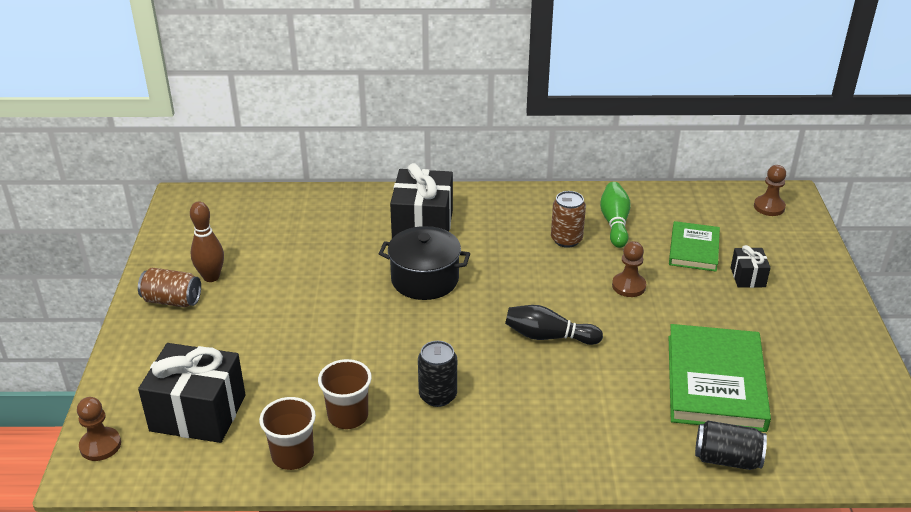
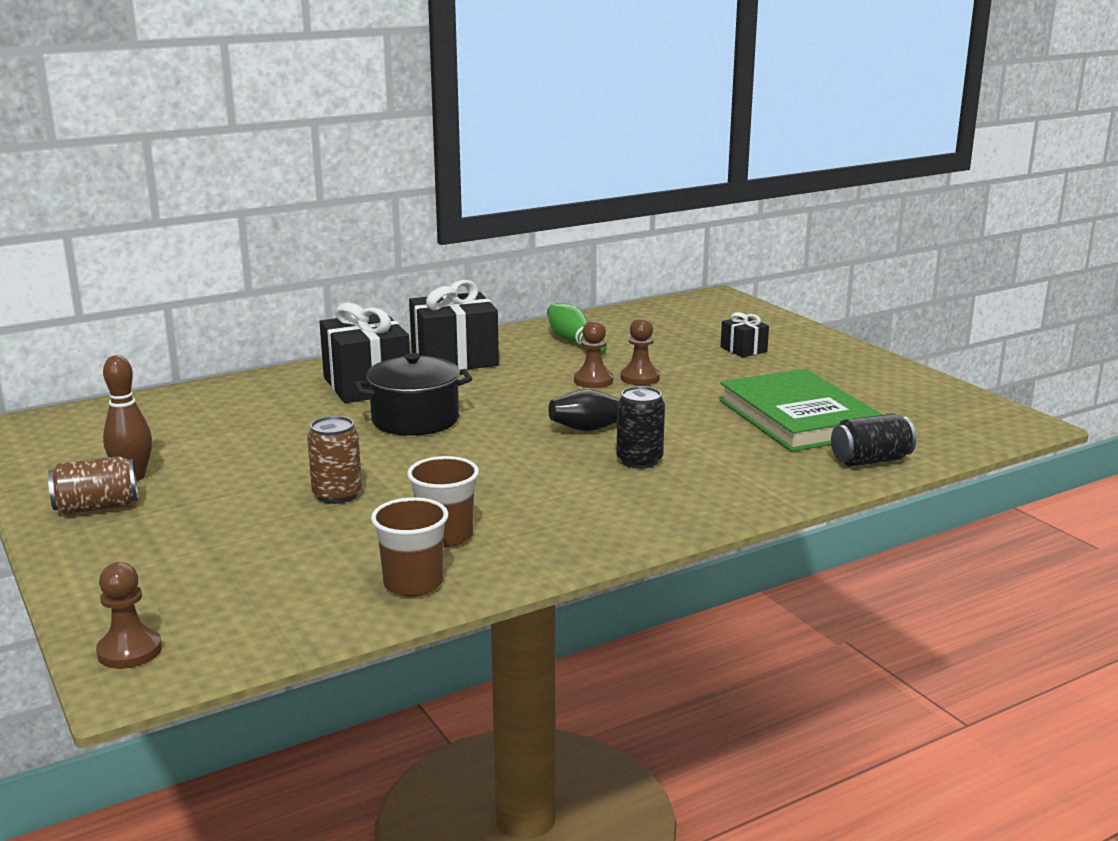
camera: 30 degrees left, 15 degrees down
(198, 413) = (244, 585): black gift -> black gift (454, 359)
(438, 395) = (533, 495): black can -> black can (639, 461)
(566, 239) = (538, 362): brown can -> brown can (337, 495)
(693, 249) = (672, 343): green book -> none
(769, 207) = (708, 306): brown pawn -> brown pawn (593, 381)

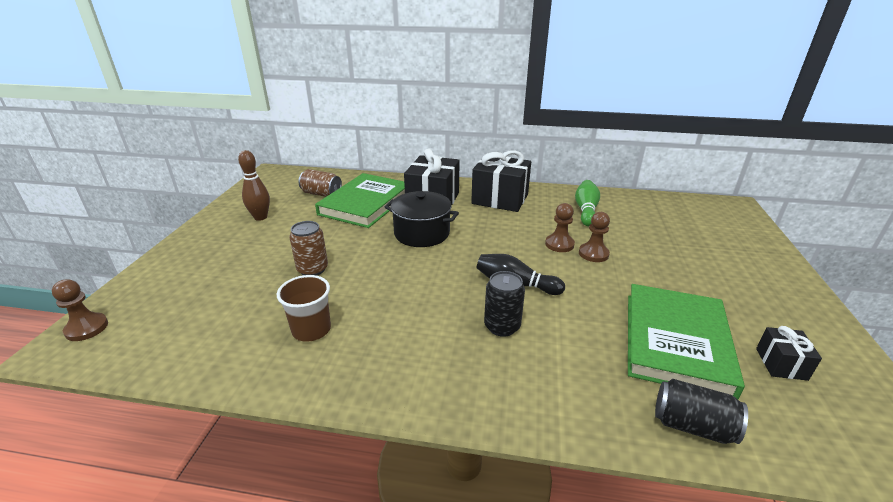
camera: 40 degrees right, 10 degrees up
(97, 507) = (222, 229): brown can -> brown can (321, 194)
(273, 415) = (365, 204): none -> green book
(413, 584) = (243, 359): brown cup -> none
(743, 349) = (703, 257): black gift -> black gift (781, 364)

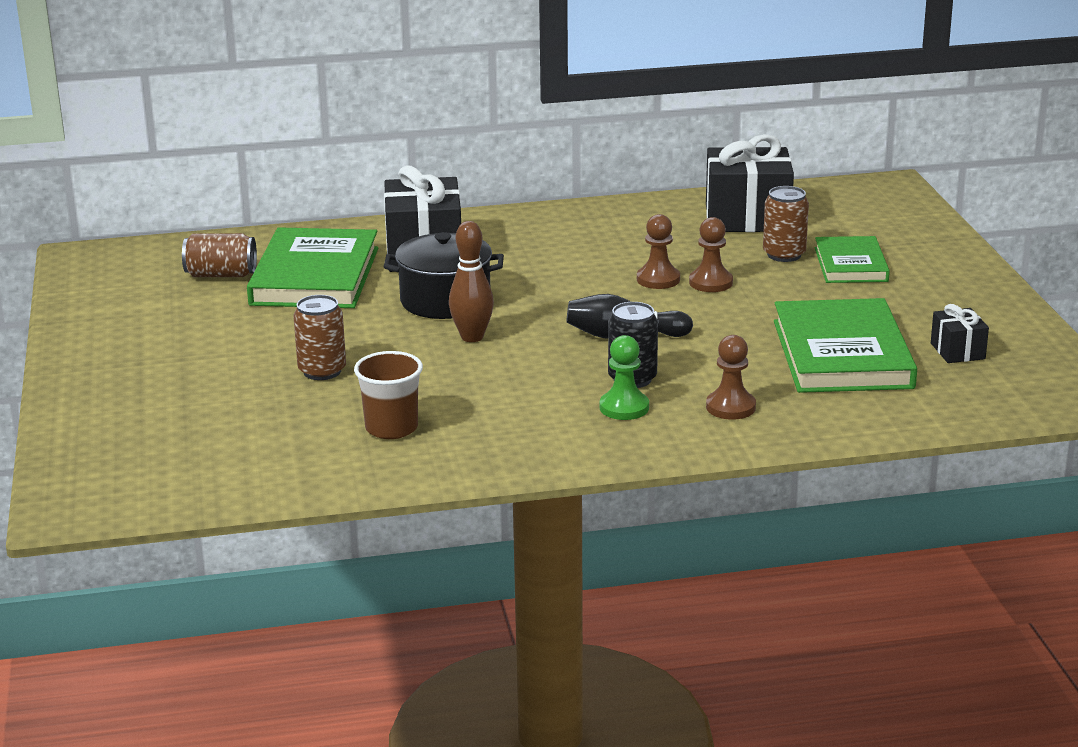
camera: 20 degrees left, 5 degrees down
(87, 328) = (75, 486): brown pawn -> brown pawn (730, 407)
(260, 217) = (155, 325): brown bowling pin -> brown bowling pin (472, 337)
(481, 354) = (624, 407): none -> green pawn
(500, 199) = (532, 233): black gift -> black gift (747, 218)
(586, 210) = (675, 228): green bowling pin -> none
(651, 242) = (784, 255): none -> brown can
(692, 425) = (873, 415): black can -> none
(698, 259) = (851, 264): none -> green book

